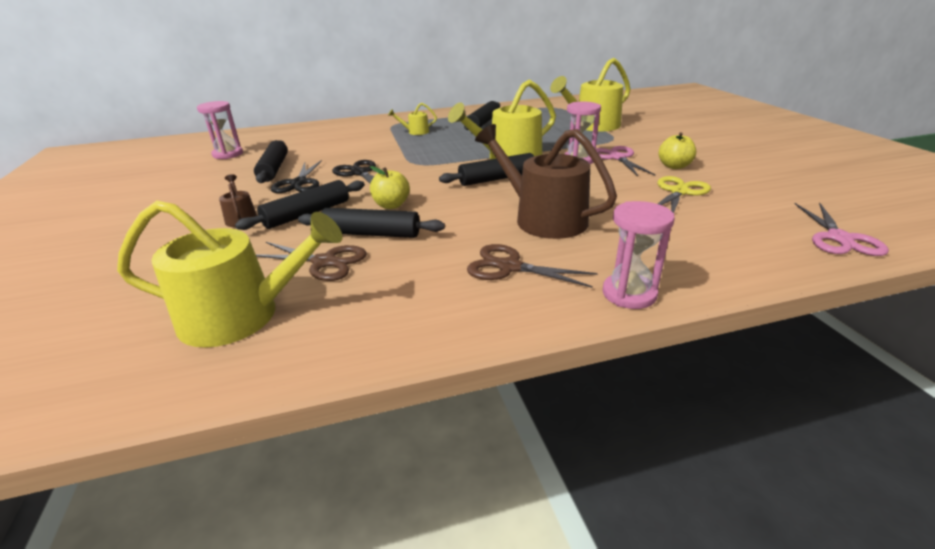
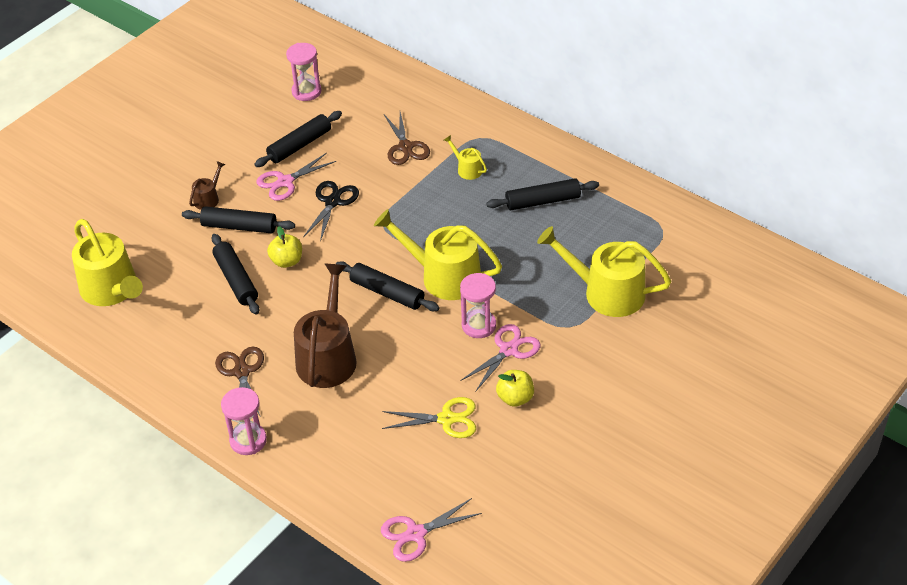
camera: 55 degrees right, 15 degrees up
(299, 183) = (285, 182): black scissors -> pink scissors
(324, 262) = (185, 283): brown scissors -> brown scissors (405, 147)

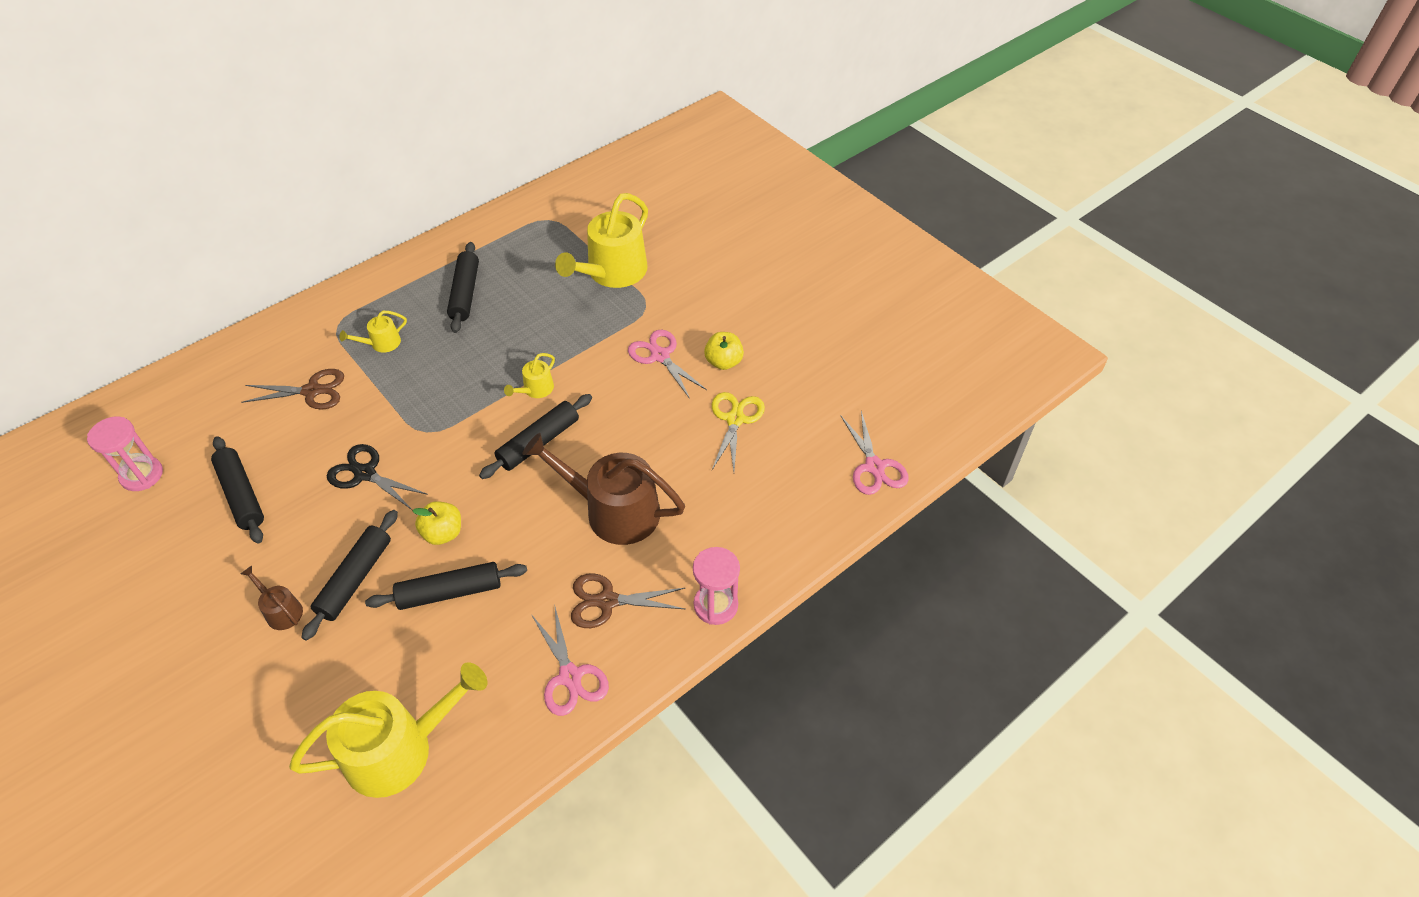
camera: 80 degrees left, 5 degrees up
(285, 182) = (301, 518): pink scissors -> pink scissors (570, 676)
(444, 276) = (536, 389): yellow watering can -> yellow watering can, size x0.46
(479, 325) = (618, 373): pink hourglass -> none

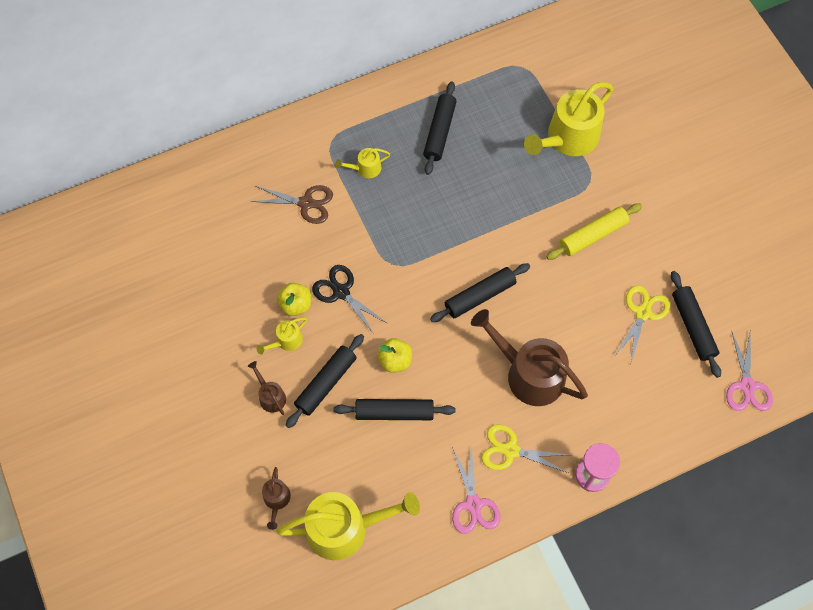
camera: 15 degrees right, 15 degrees up
(142, 475) = (173, 252): pink hourglass -> none
(242, 495) = (247, 288): black rolling pin -> black rolling pin (693, 326)
(298, 737) = (276, 500): none -> brown watering can
(536, 389) = (485, 244): yellow watering can -> yellow watering can (286, 341)
(607, 601) = (510, 450): brown scissors -> yellow scissors
(660, 356) = (593, 235): pink scissors -> yellow rolling pin
(723, 362) = (645, 254): yellow apple -> yellow apple (296, 305)

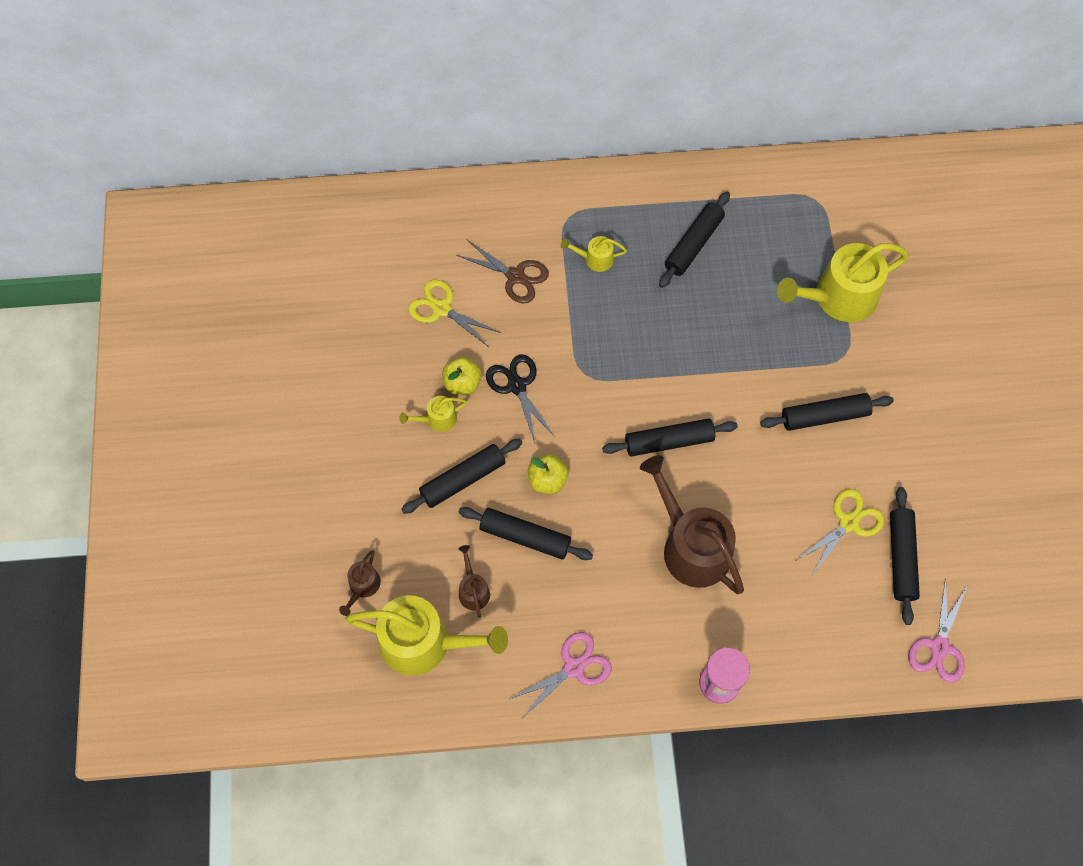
camera: 20 degrees right, 0 degrees up
(270, 396) = (398, 473): brown watering can -> brown watering can (473, 590)
(473, 504) = (574, 667): pink scissors -> pink scissors turned 135 degrees counterclockwise
(510, 450) = (637, 623): yellow scissors -> yellow scissors (441, 309)
(593, 235) = (824, 416): yellow rolling pin -> black rolling pin

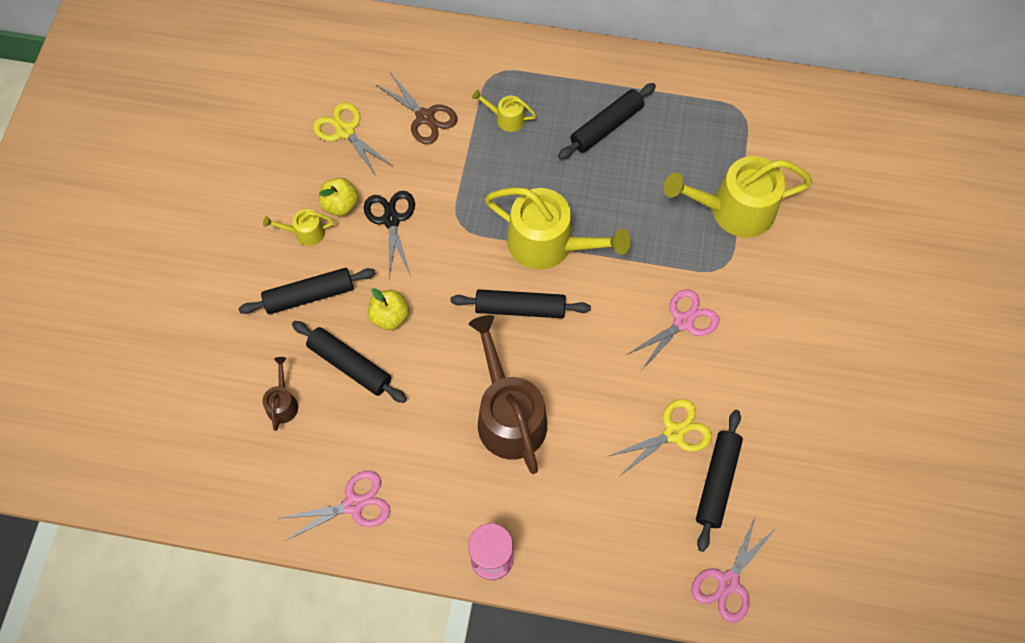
camera: 15 degrees right, 0 degrees up
(363, 586) = (180, 372): brown watering can -> none
(423, 642) = (218, 441): yellow watering can -> yellow watering can (548, 244)
(824, 416) = (683, 322): black rolling pin -> pink scissors

